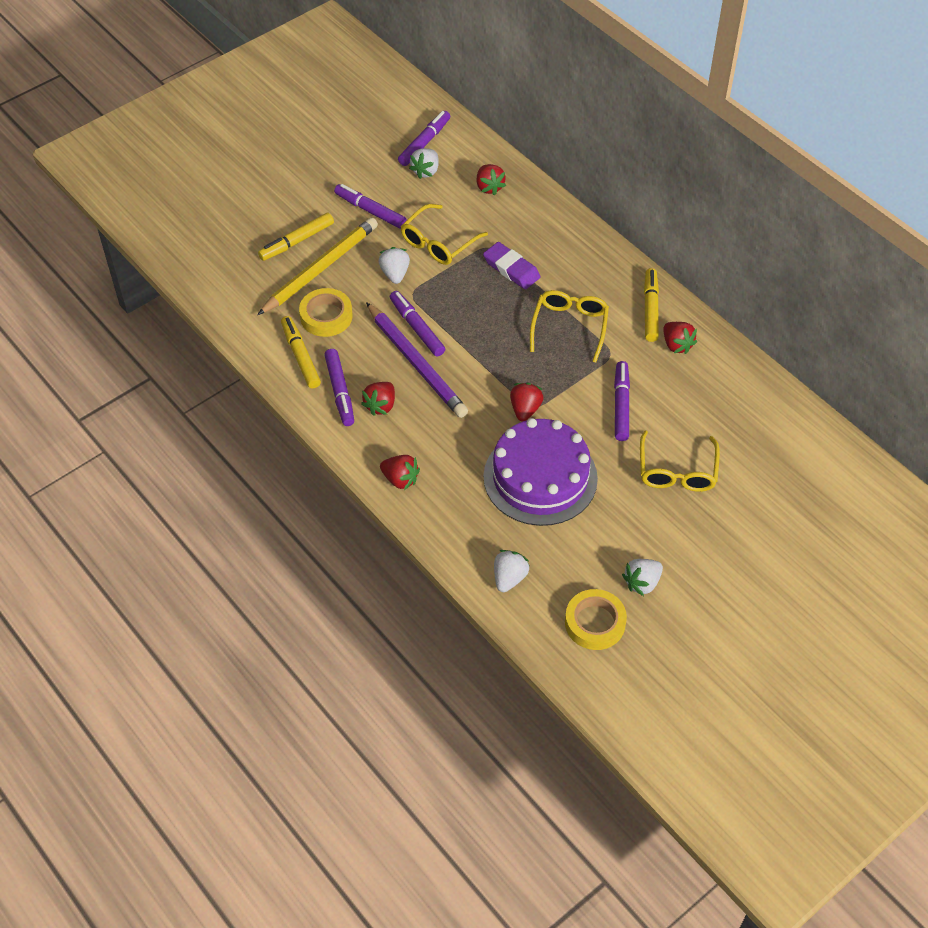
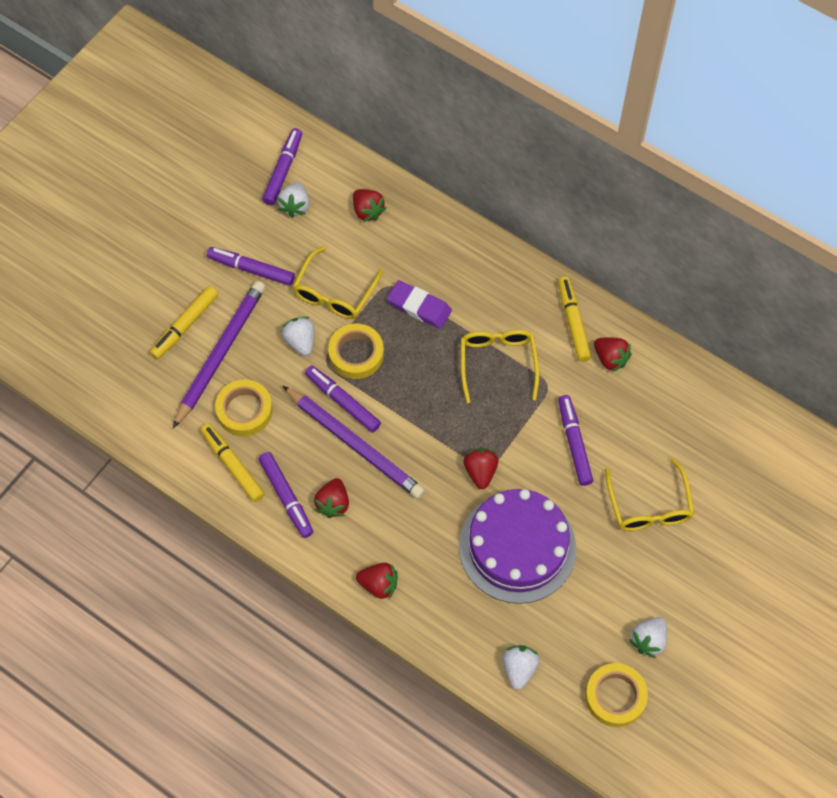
camera: 15 degrees left, 10 degrees up
(320, 268) = (220, 353): yellow pencil -> purple pencil
(441, 293) = (356, 354): none -> yellow tape

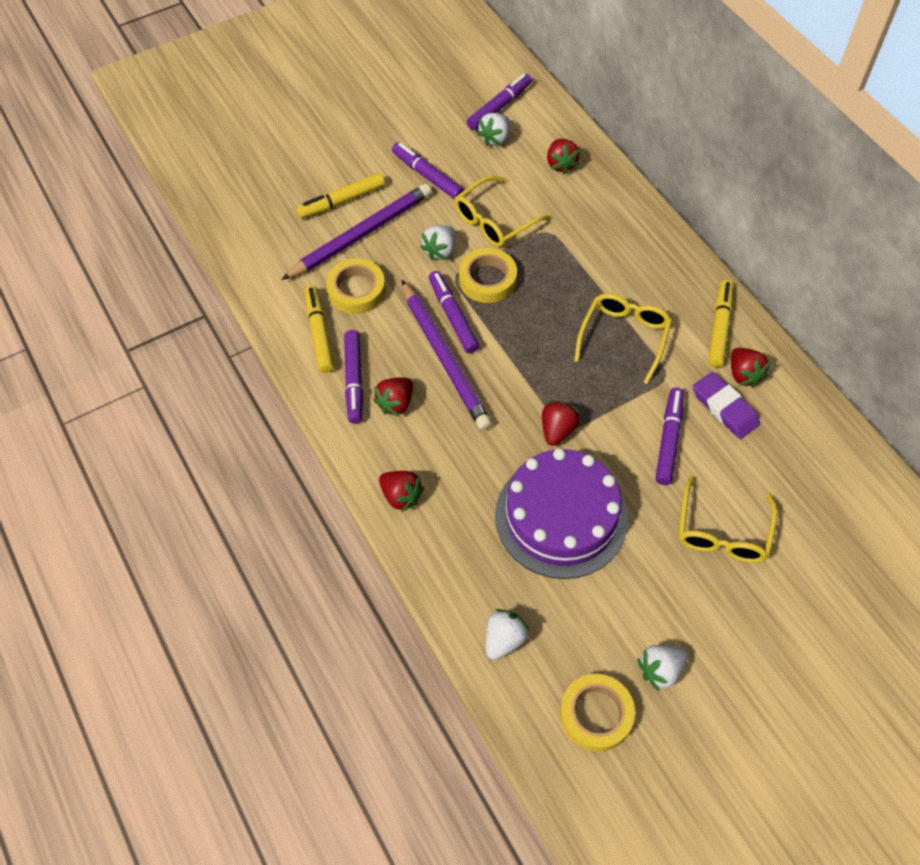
camera: 25 degrees right, 5 degrees down
(300, 341) = (440, 250): white strawberry -> white strawberry turned 150 degrees counterclockwise
(419, 307) = (569, 260): purple eraser -> purple eraser (724, 408)

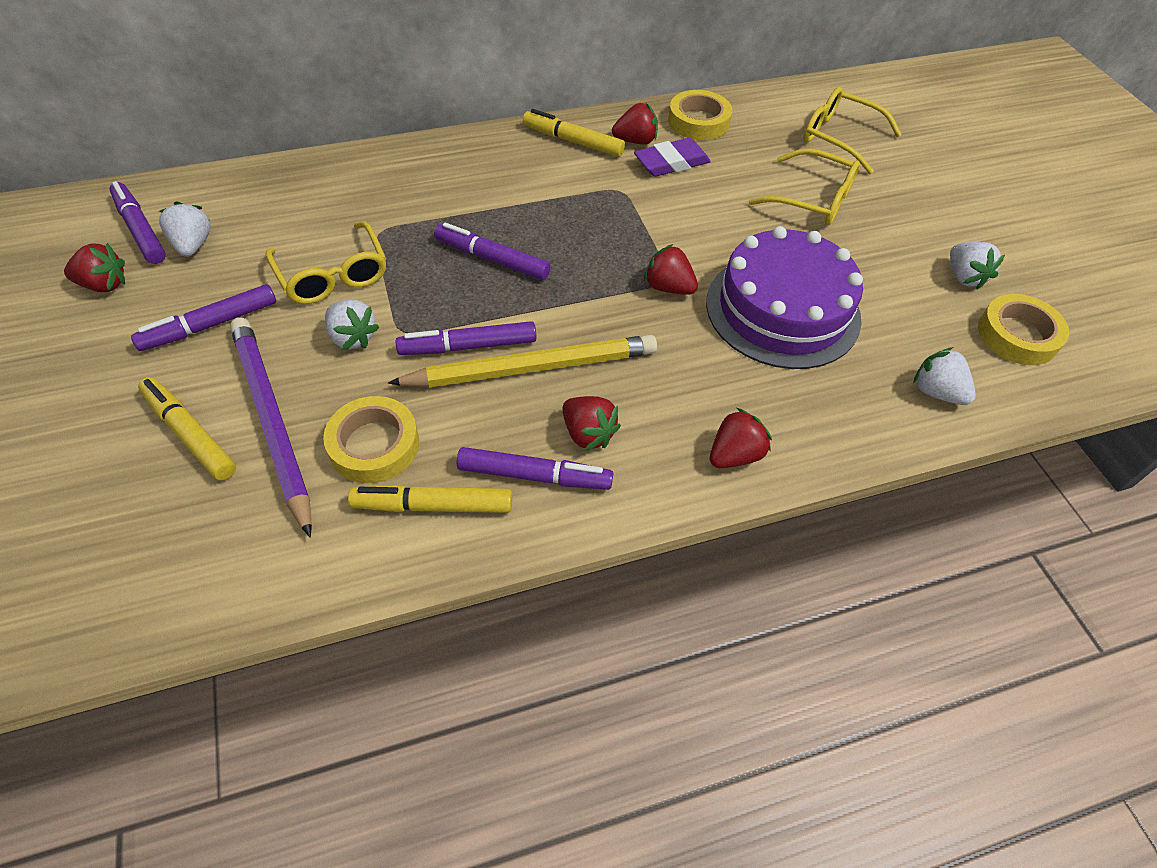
camera: 80 degrees left, 5 degrees down
(341, 201) = (190, 434): yellow marker -> yellow marker turned 150 degrees clockwise
(445, 358) = (532, 368): purple pencil -> yellow pencil
(487, 280) = (425, 301): yellow tape -> yellow tape (698, 121)
(495, 138) = (193, 245): white strawberry -> white strawberry turned 150 degrees counterclockwise
(561, 164) = (279, 198): red strawberry -> red strawberry (104, 285)
(624, 337) = (559, 208): yellow glasses -> yellow glasses (839, 138)
(669, 439) = (700, 208): purple marker -> purple marker (492, 259)

